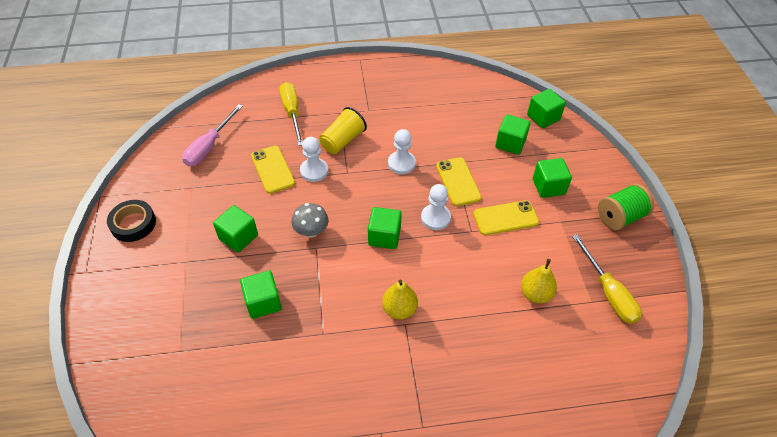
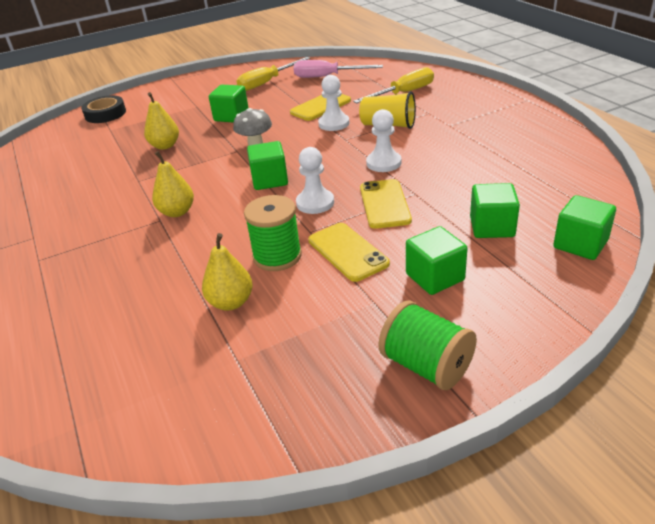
camera: 75 degrees right, 15 degrees down
(133, 224) = (225, 79): black tape -> black tape (105, 114)
(263, 302) = (165, 146): green cube -> yellow pear
(458, 182) = (384, 204): yellow phone -> yellow phone turned 60 degrees counterclockwise
(493, 256) = (277, 256): none -> green spool
(608, 292) = (260, 375): yellow screwdriver -> yellow screwdriver (267, 82)

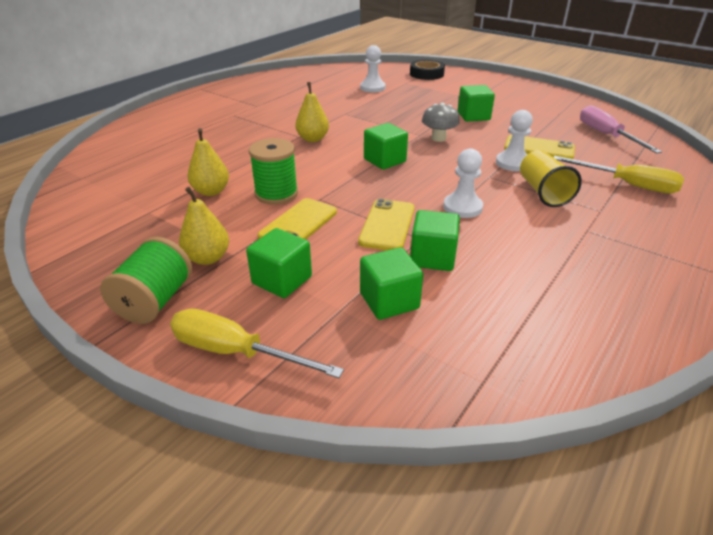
camera: 60 degrees right, 0 degrees up
(165, 146) = (401, 107): yellow pear -> yellow pear (208, 258)
(267, 82) = (554, 112): yellow screwdriver -> yellow screwdriver (236, 352)
(315, 203) = (364, 190): white pawn -> white pawn (372, 88)
(384, 204) = (387, 225): yellow phone -> yellow phone turned 45 degrees counterclockwise
(580, 244) = (395, 378): green cube -> green cube (432, 257)

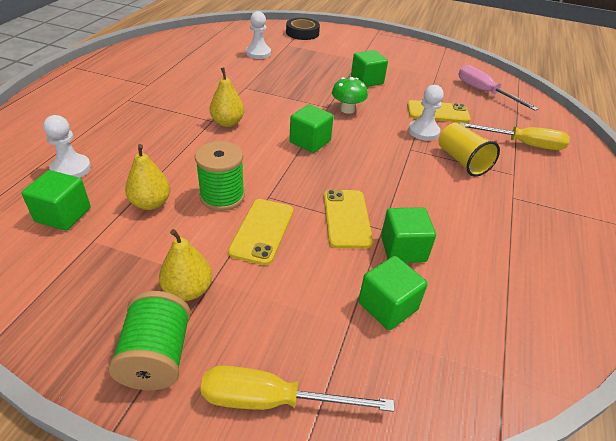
camera: 20 degrees left, 5 degrees up
(282, 280) = (277, 302): green cube -> green cube (63, 215)
(438, 138) = (347, 109): grey mushroom -> green mushroom
(462, 207) = (403, 187): white pawn -> white pawn (71, 169)

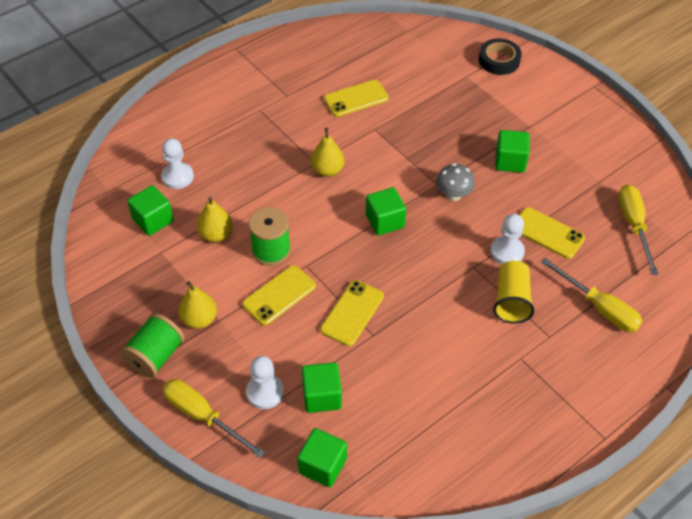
camera: 35 degrees right, 10 degrees up
(212, 73) = (356, 99): none -> yellow phone
(258, 53) = (423, 81): white pawn -> white pawn (265, 392)
(347, 109) = (453, 195): green mushroom -> grey mushroom
(403, 249) = (373, 359): green cube -> green cube (322, 466)
(484, 92) = (633, 226): pink screwdriver -> yellow screwdriver

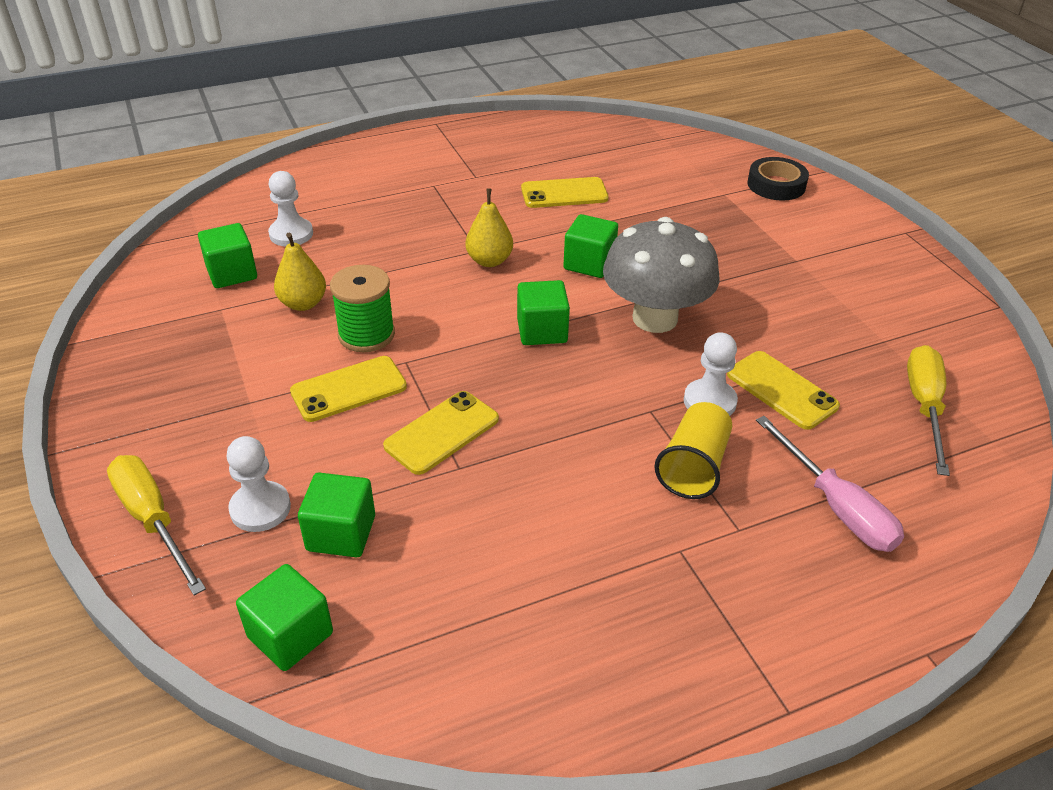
camera: 15 degrees right, 10 degrees down
(155, 356) = (136, 428): green spool -> none
(199, 319) = (223, 396): yellow pear -> none
(453, 195) = (655, 318): grey mushroom -> grey mushroom, size x1.96
(510, 161) = (753, 294): green cube -> green cube (589, 263)
(599, 307) = (836, 506): yellow screwdriver -> pink screwdriver

